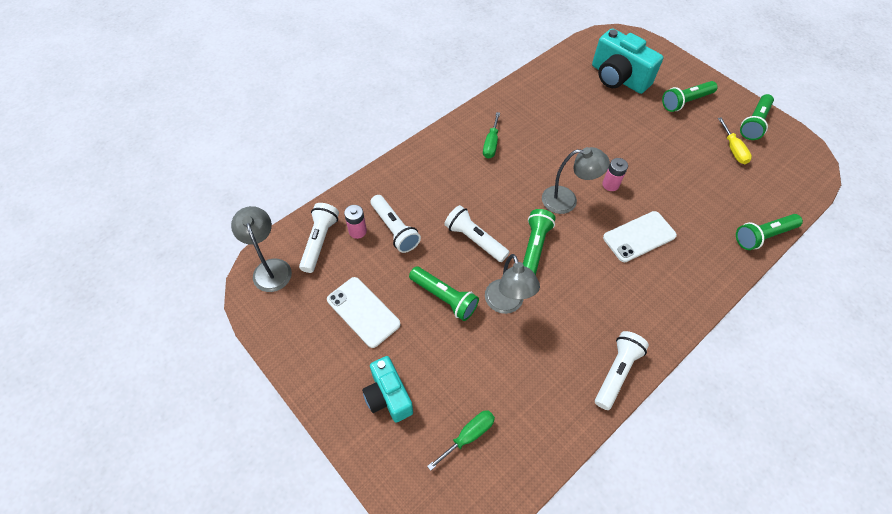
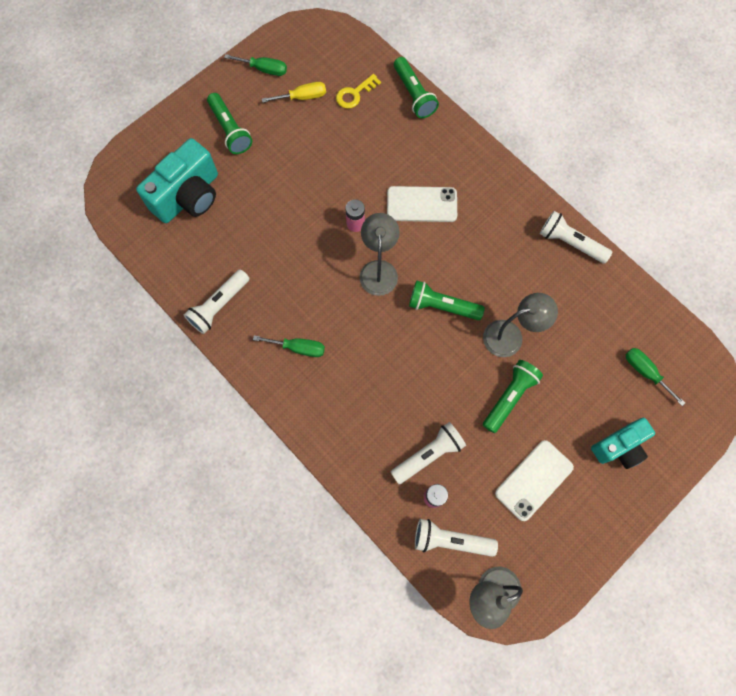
camera: 90 degrees left, 15 degrees up
(474, 240) = (436, 367): white flashlight -> white flashlight (219, 306)
(639, 236) = (421, 204): white phone -> white phone turned 60 degrees counterclockwise
(748, 188) = (354, 94): none -> yellow key
(754, 123) = (264, 69): green flashlight -> green screwdriver

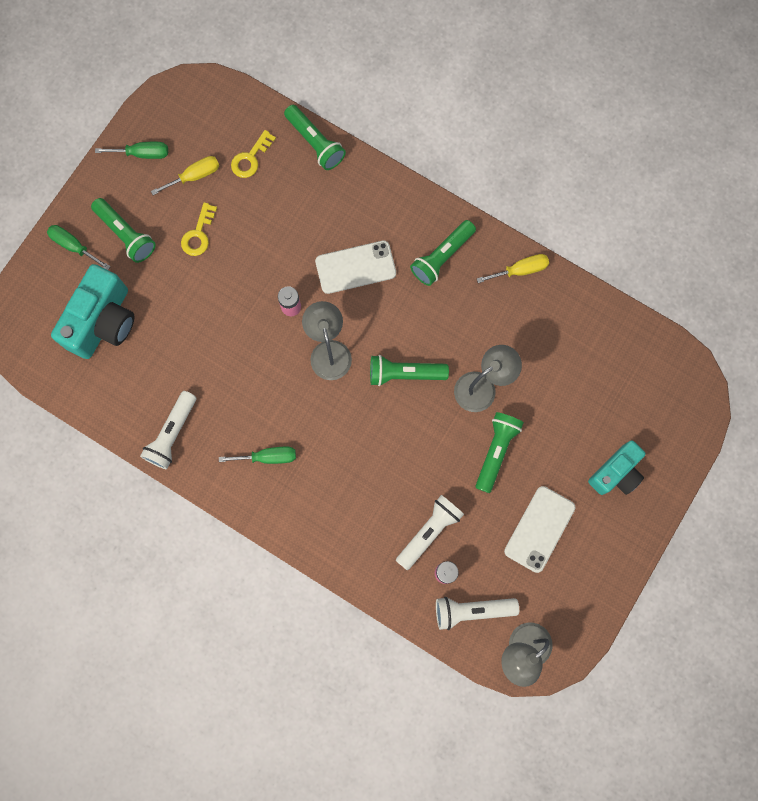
camera: 15 degrees left, 5 degrees up
(292, 144) = (198, 234): none -> yellow key
(501, 214) = (442, 257): none -> green flashlight
(570, 243) = (520, 270): white flashlight -> yellow screwdriver
(645, 372) = (626, 389): green screwdriver -> green screwdriver (74, 246)

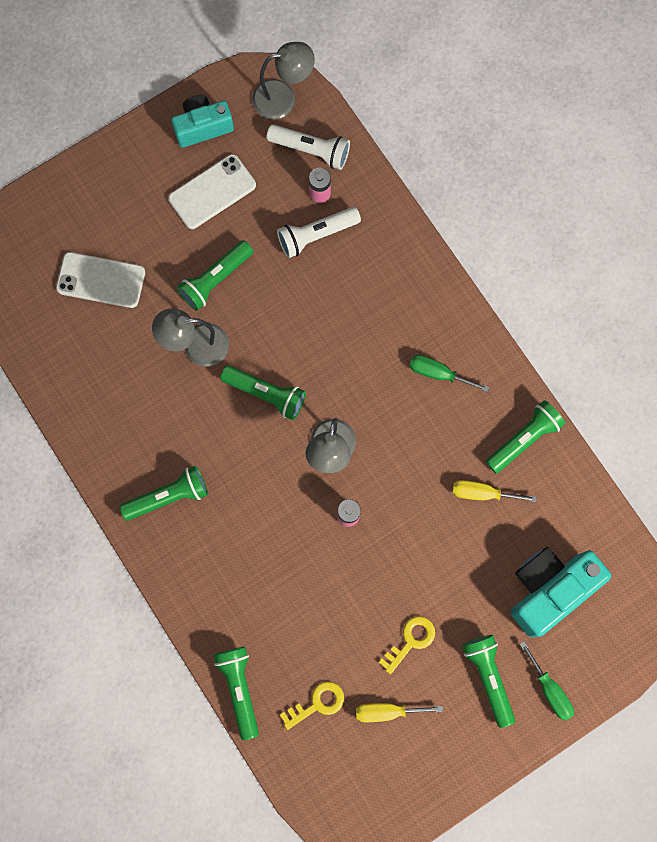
camera: 155 degrees left, 0 degrees up
(143, 153) = (433, 766): green screwdriver -> none
(172, 434) = (524, 439): white flashlight -> green flashlight
(355, 267) = (262, 527): white phone -> white phone (101, 280)
(520, 270) = (96, 445): yellow screwdriver -> yellow screwdriver (482, 493)
(616, 473) = (113, 209): turquoise camera -> turquoise camera (203, 127)

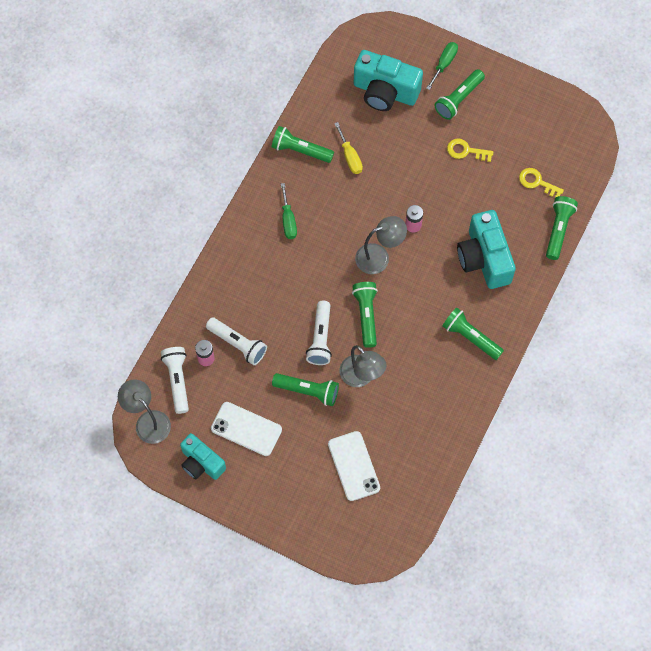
camera: 120 degrees left, 10 degrees down
(239, 688) = (558, 230): green flashlight -> green flashlight turned 150 degrees clockwise
(255, 573) = (484, 259): none -> turquoise camera
(269, 327) = (320, 338): none -> white flashlight
(387, 711) = (515, 142): yellow screwdriver -> none

